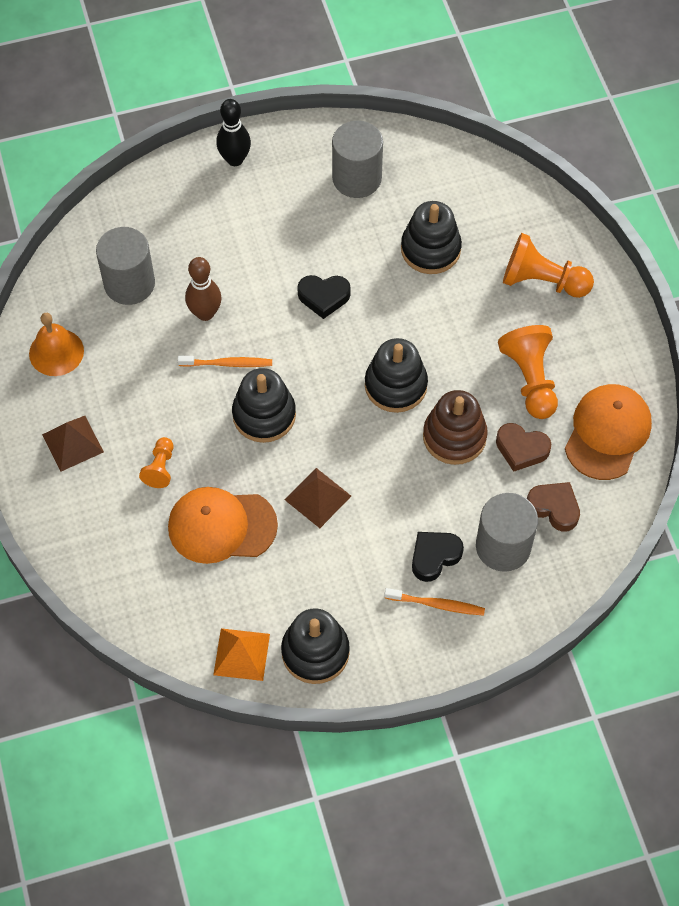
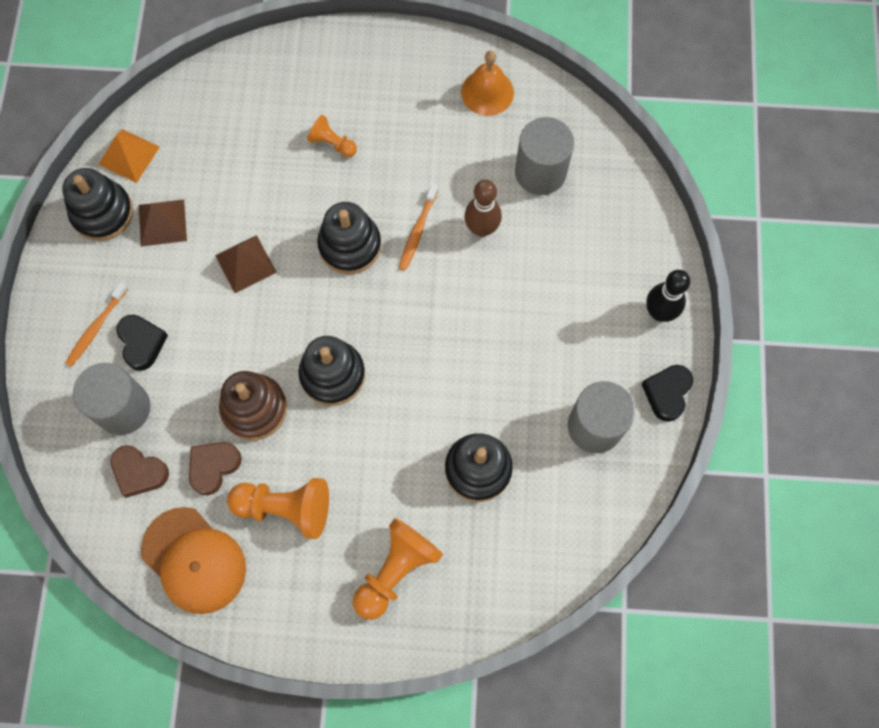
camera: 110 degrees right, 10 degrees up
(72, 443) = (387, 81): brown pyramid -> brown pyramid (162, 222)
(221, 526) = (253, 176): orange cap -> none
(323, 297) = (459, 342): black heart -> black heart (667, 393)
(554, 508) = (139, 472): brown heart -> brown heart turned 60 degrees clockwise

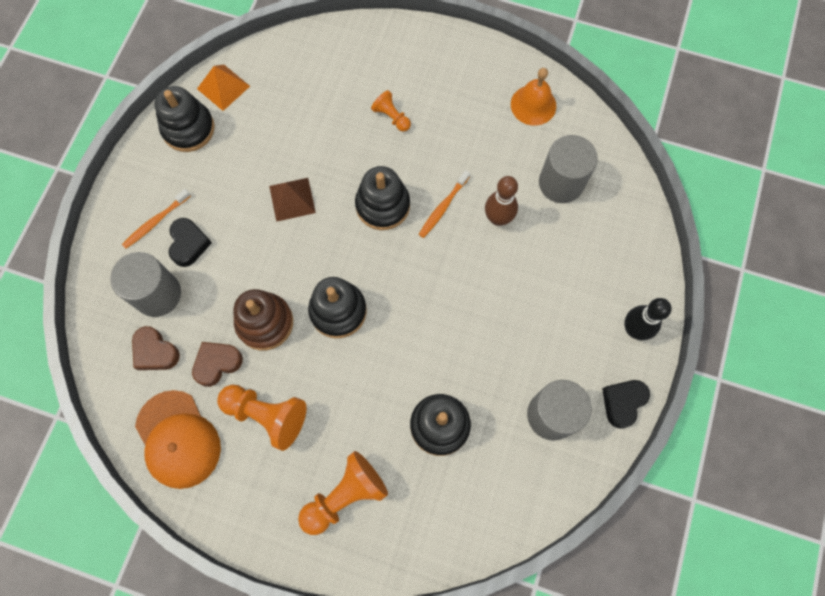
camera: 15 degrees right, 0 degrees up
(162, 222) = (234, 148): brown pyramid -> none

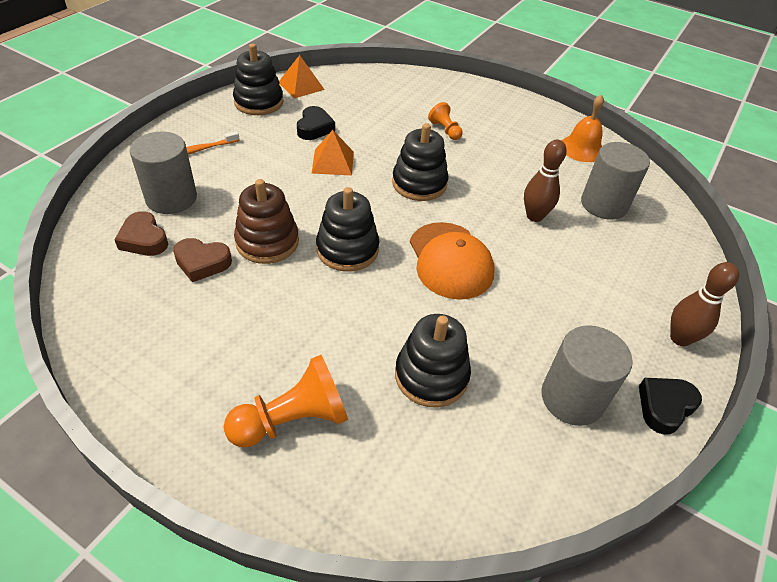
camera: 10 degrees right, 25 degrees down
(178, 439) = (125, 317): orange cap -> orange cap (450, 260)
(189, 244) = (220, 171): black heart -> black heart (314, 128)
(217, 363) = (202, 263): brown heart -> brown heart turned 150 degrees counterclockwise
(267, 415) = (234, 318): orange pawn -> none
(292, 199) = (333, 162): brown pyramid -> orange pyramid
(443, 207) = (479, 197): orange toothbrush -> none
(634, 329) = (680, 338): black bowling pin -> brown bowling pin

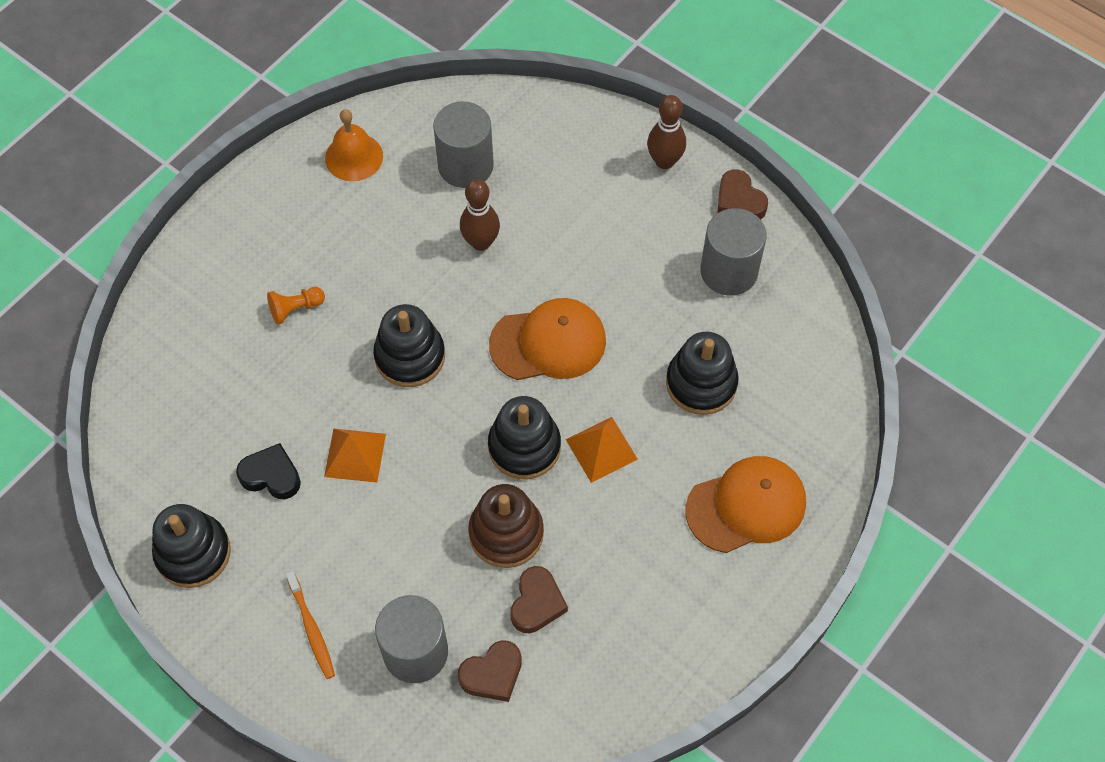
camera: 80 degrees left, 15 degrees up
(292, 420) = (746, 506): orange pawn -> orange cap
(301, 86) = (152, 492): orange pyramid -> orange pyramid (601, 449)
(664, 407) = (739, 201): black heart -> brown heart

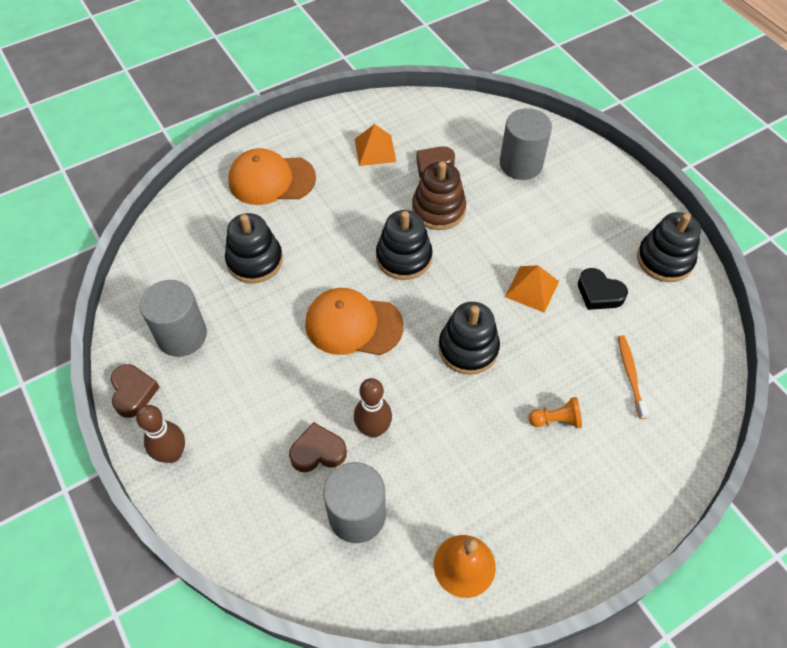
camera: 160 degrees left, 5 degrees down
(311, 629) = (586, 193): orange toothbrush -> orange toothbrush (630, 375)
(492, 674) = (476, 141): brown heart -> brown heart (318, 452)
(601, 449) = (349, 240): orange pyramid -> orange pyramid (375, 150)

